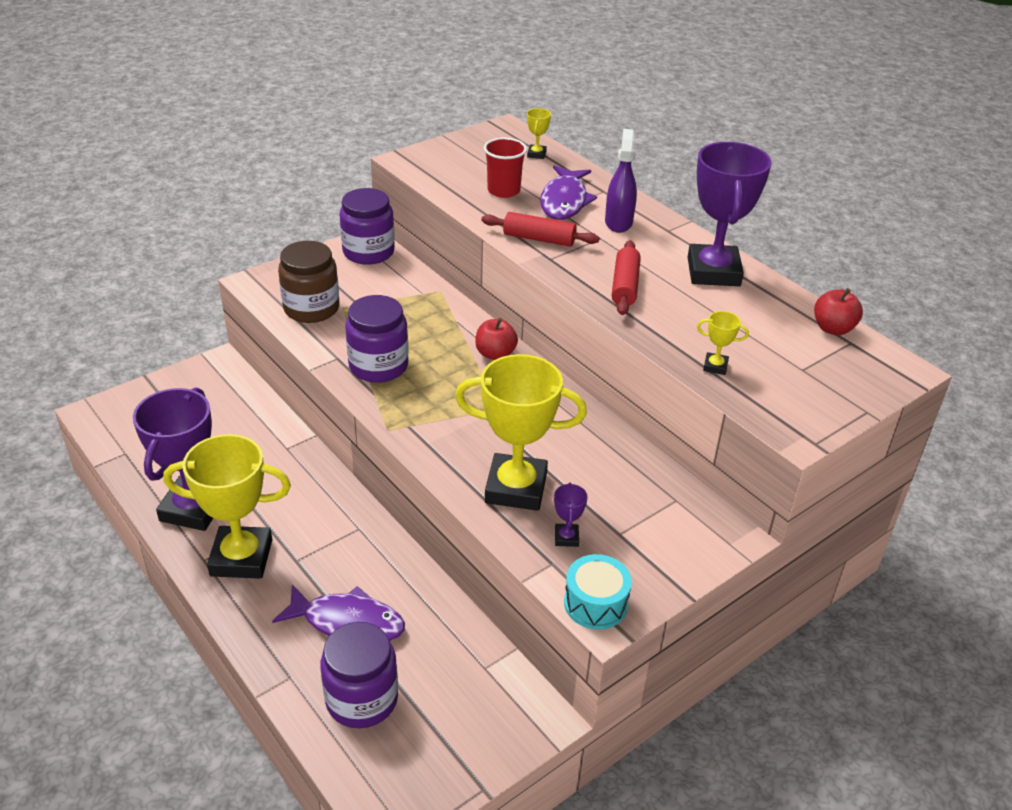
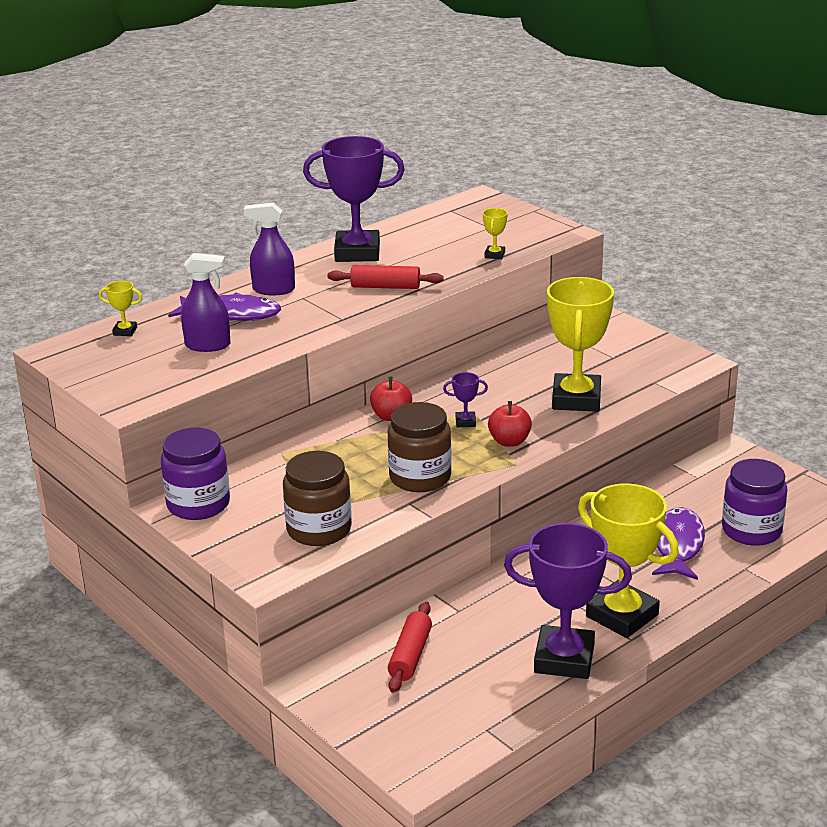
camera: 90 degrees left, 10 degrees down
(241, 557) = (622, 615): yellow trophy -> yellow trophy turned 45 degrees counterclockwise
(378, 366) = (420, 477): purple jar -> brown jar
(503, 190) = (208, 345): red cup -> purple spray bottle
(539, 239) = (307, 325): red rolling pin -> red rolling pin (410, 655)
(566, 537) = (625, 377): purple trophy -> purple trophy (465, 422)
(595, 603) = (687, 365): turquoise drum -> none
(833, 328) = (434, 215): red apple -> red apple (509, 441)

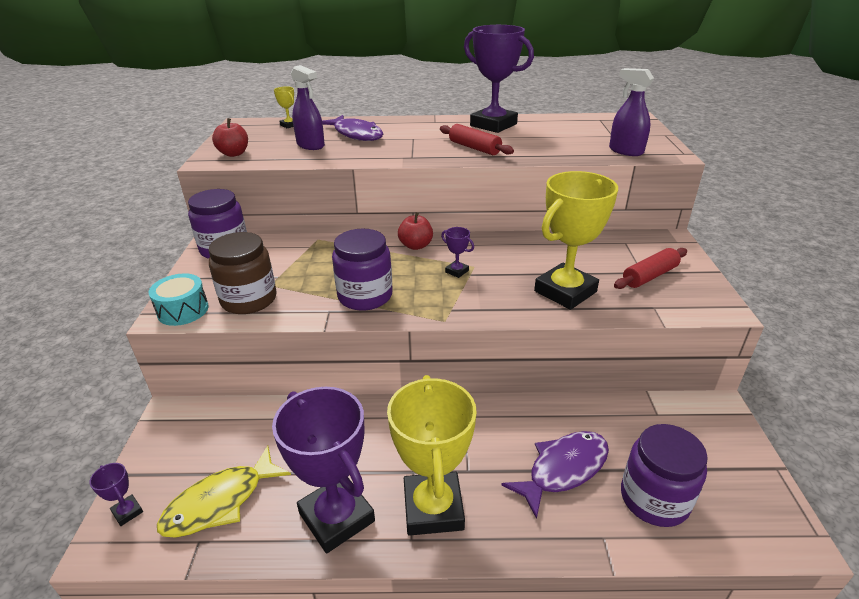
camera: 40 degrees right, 5 degrees up
(273, 290) = (405, 129): purple spray bottle -> purple spray bottle (625, 151)
(273, 566) = (183, 310): none -> turquoise drum
(399, 752) = (127, 512): none -> purple trophy
(410, 655) = (251, 433): red rolling pin -> red rolling pin (649, 276)
(420, 477) = (365, 296): brown jar -> purple jar
(463, 703) = (220, 502): none -> yellow fish
(494, 255) = (587, 152): yellow trophy -> none
(509, 441) = (465, 300): red apple -> red apple (234, 154)

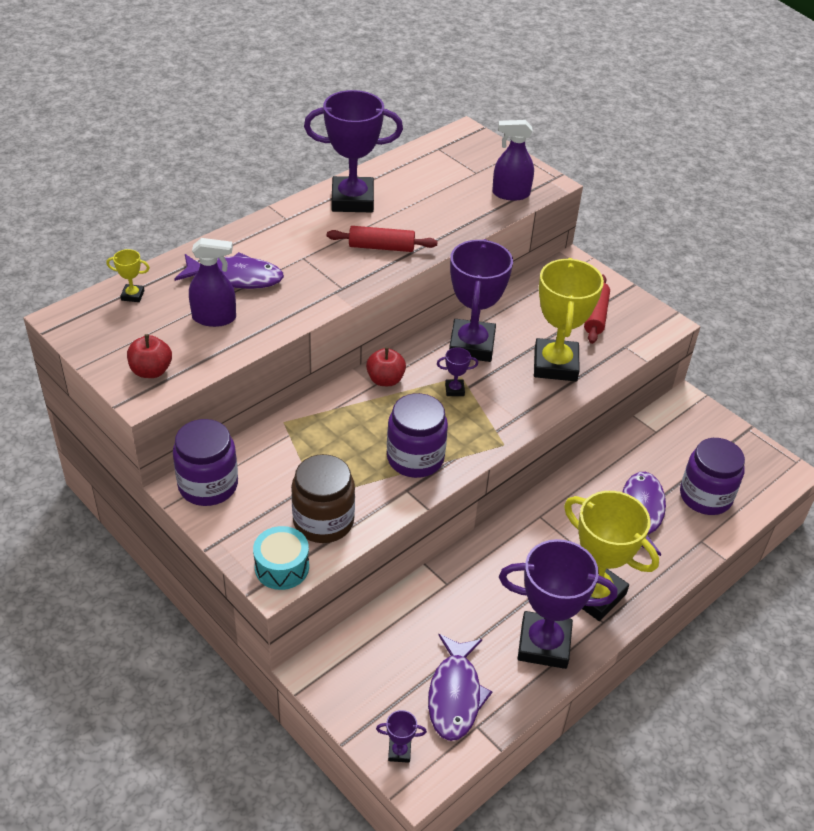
camera: 45 degrees left, 10 degrees up
(220, 502) = (455, 695): yellow fish -> purple fish
(509, 253) = (472, 345): none -> purple trophy

